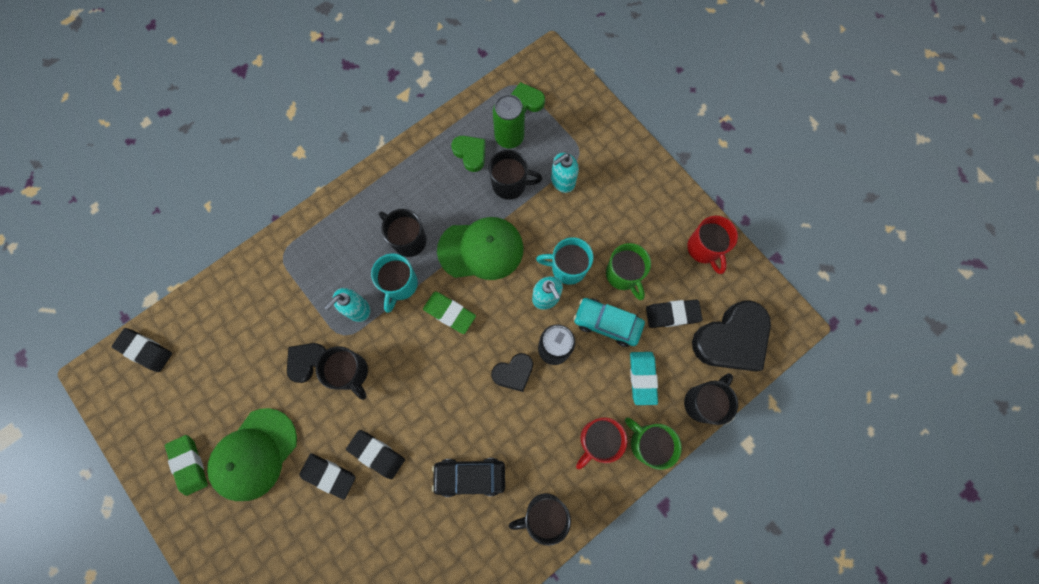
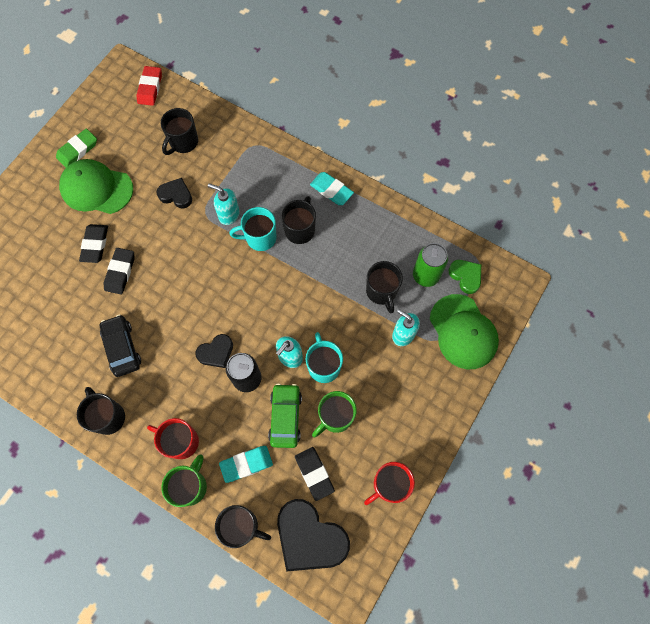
camera: 70 degrees right, 5 degrees down
(145, 350) = (150, 88): black eraser -> red eraser
(351, 372) = (177, 230): black mug -> black mug (183, 142)
(376, 192) = (331, 190): none -> turquoise eraser
(449, 313) = (249, 284): green eraser -> none
(470, 154) = (396, 249): green heart -> none
(481, 249) = (313, 289): green cap -> green cap (463, 332)
(513, 373) = (216, 352): black heart -> black heart turned 75 degrees counterclockwise
(607, 323) = (285, 417): turquoise car -> green car

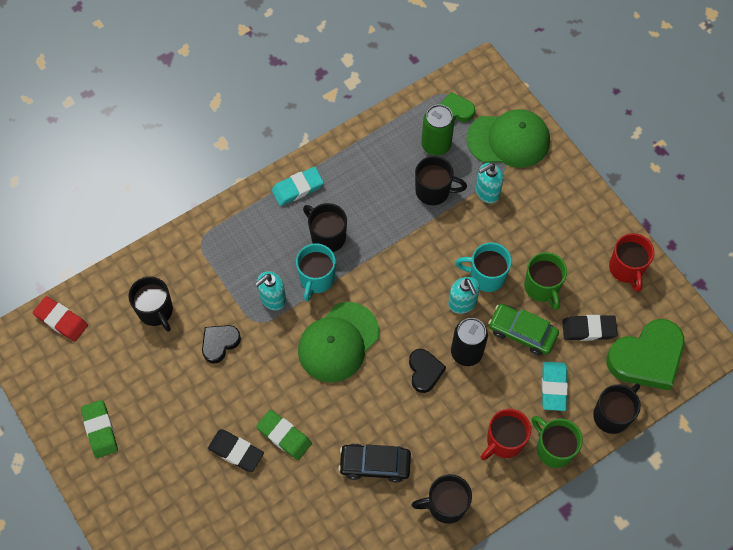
camera: 65 degrees left, 5 degrees down
(96, 188) = (164, 426): green cap -> green cap (338, 342)
(120, 272) = (284, 436): black eraser -> green eraser
(310, 537) = (646, 358): black heart -> green heart

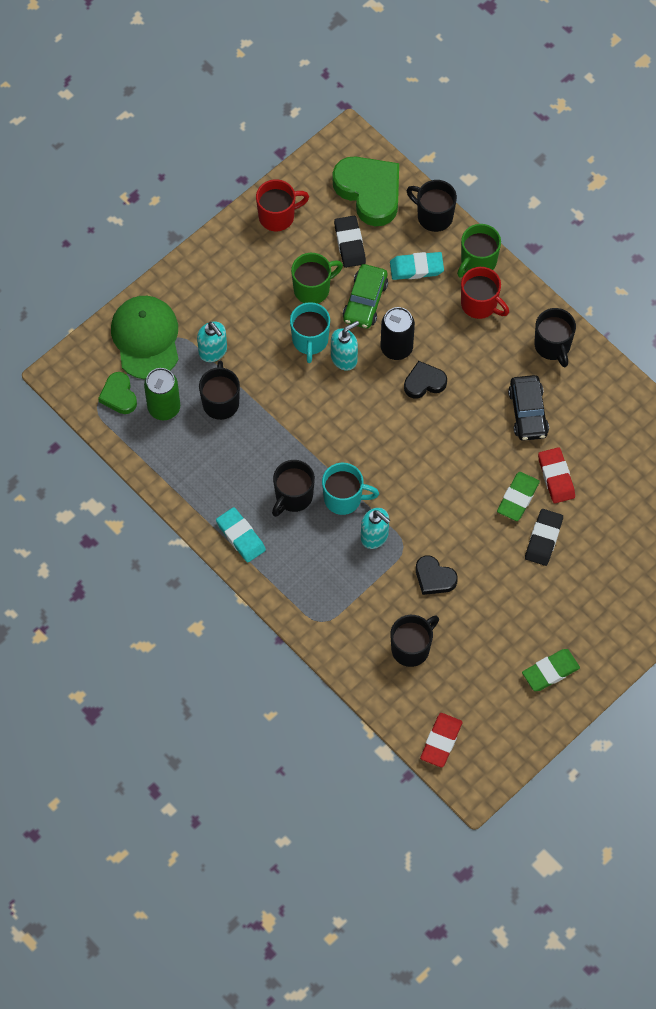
camera: 100 degrees left, 0 degrees up
(299, 477) = (556, 477): none -> red eraser
(338, 342) = (410, 466): green cap -> none

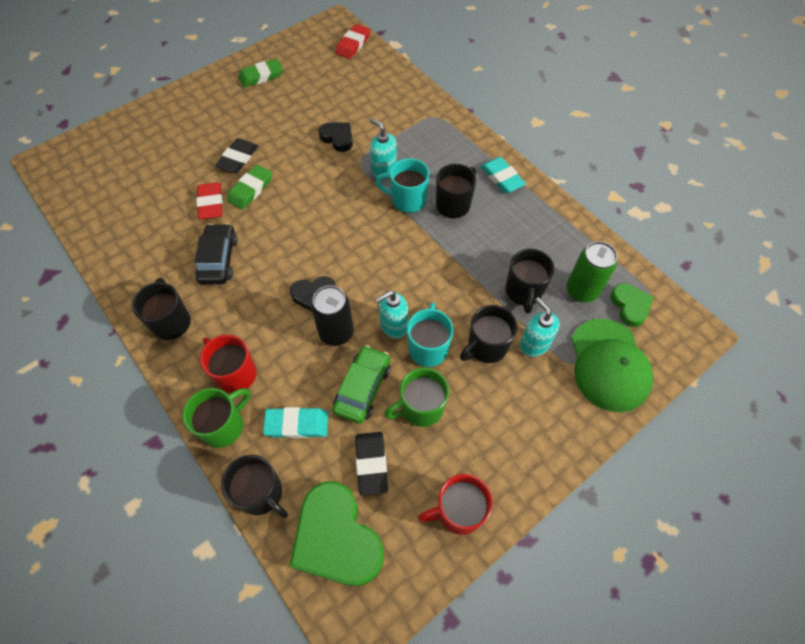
camera: 175 degrees left, 5 degrees down
(411, 648) = (365, 96): black mug -> black mug (486, 347)

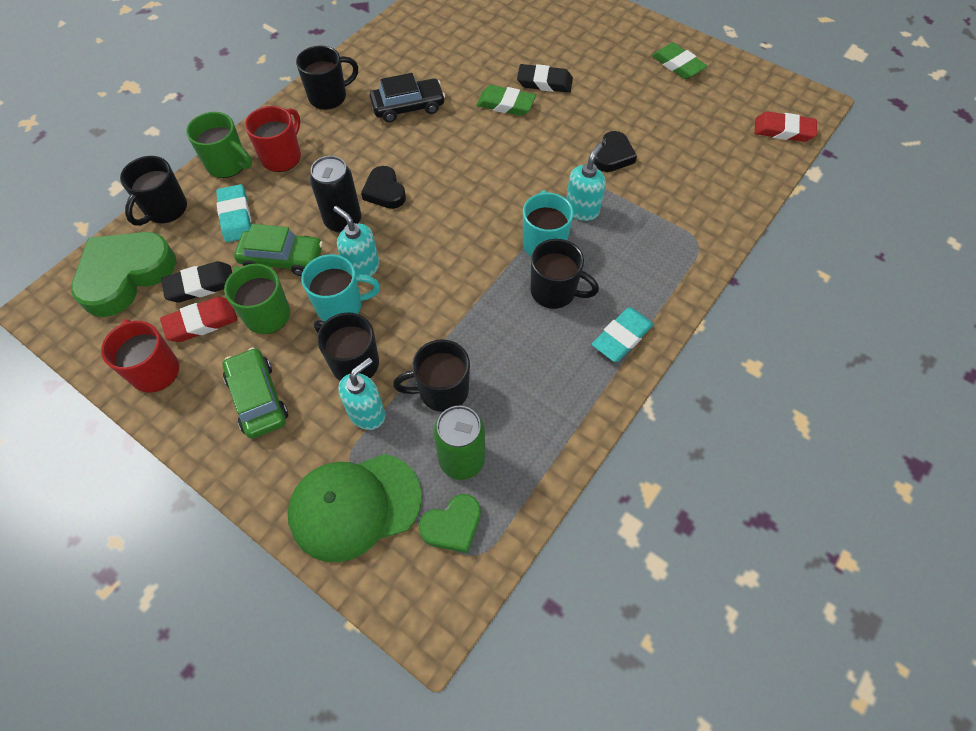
camera: 75 degrees right, 0 degrees up
(211, 203) = (476, 80): red eraser -> red eraser (201, 322)
(505, 424) = (258, 398): none -> green car

